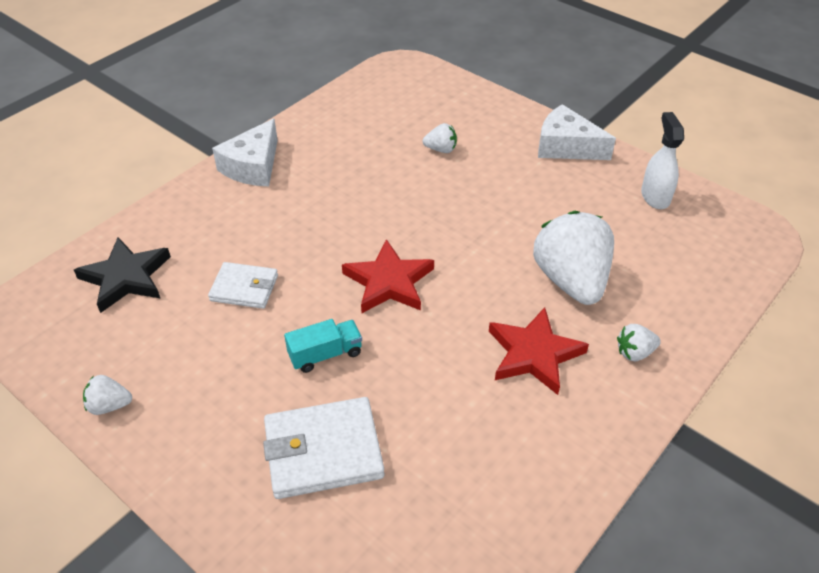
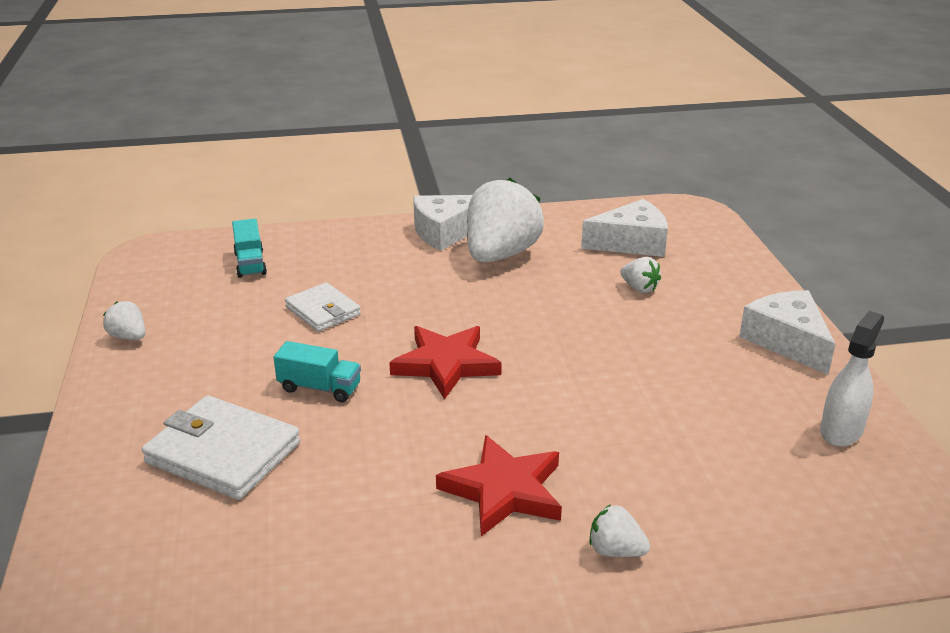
camera: 40 degrees right, 15 degrees down
(126, 277) = (250, 263): black star -> turquoise truck
(395, 113) = (631, 243): none -> white cheese
(571, 280) = (630, 453): white strawberry -> white strawberry (500, 255)

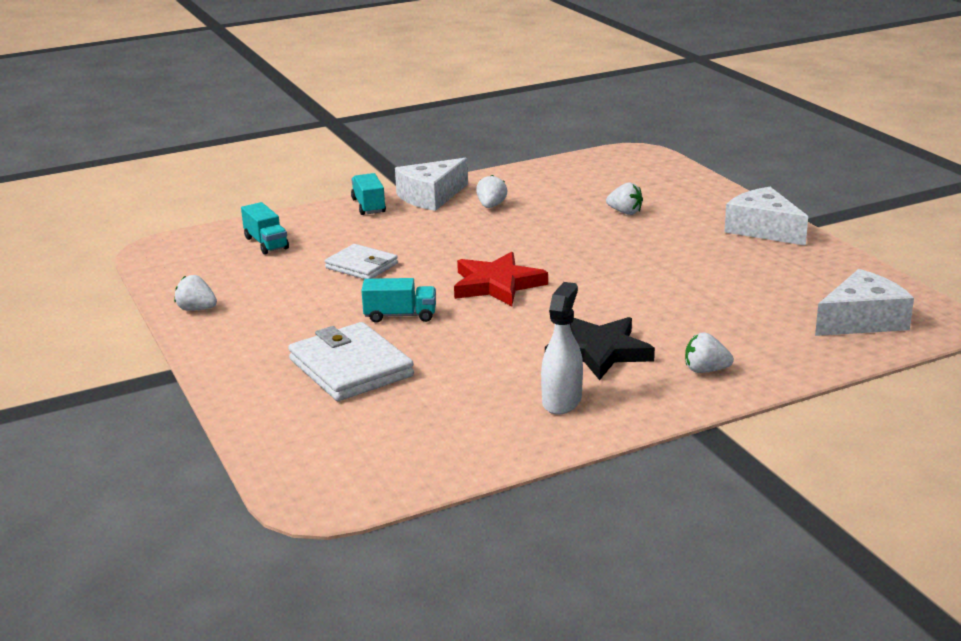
camera: 15 degrees left, 5 degrees down
(223, 453) = (351, 368): white wallet -> white wallet turned 45 degrees clockwise
(378, 233) = (368, 206): none -> turquoise truck
(500, 255) = (491, 206): white strawberry -> white strawberry, size x0.44
(504, 490) = (599, 352): red star -> black star
(631, 243) = (599, 183): white cheese -> white cheese (862, 320)
(841, 430) = (832, 277): white spray bottle -> white spray bottle (562, 401)

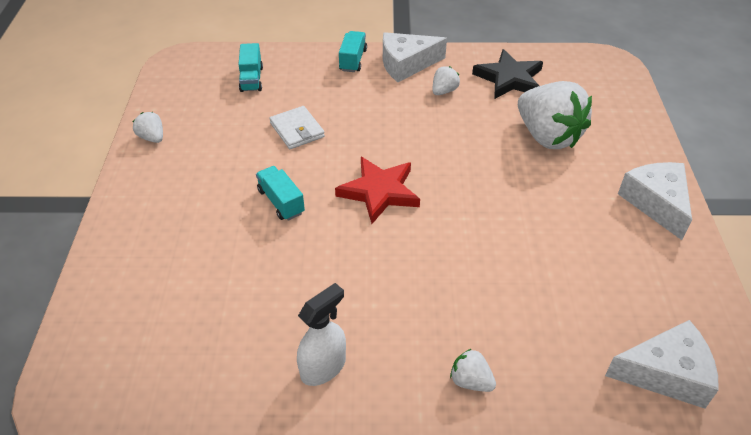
camera: 25 degrees right, 20 degrees up
(351, 368) = (201, 251): white wallet -> none
(400, 316) = (281, 202): turquoise truck -> turquoise truck turned 150 degrees counterclockwise
(599, 352) = (398, 314): black star -> black star (509, 79)
(625, 212) = (547, 136): white strawberry -> white strawberry, size x2.29

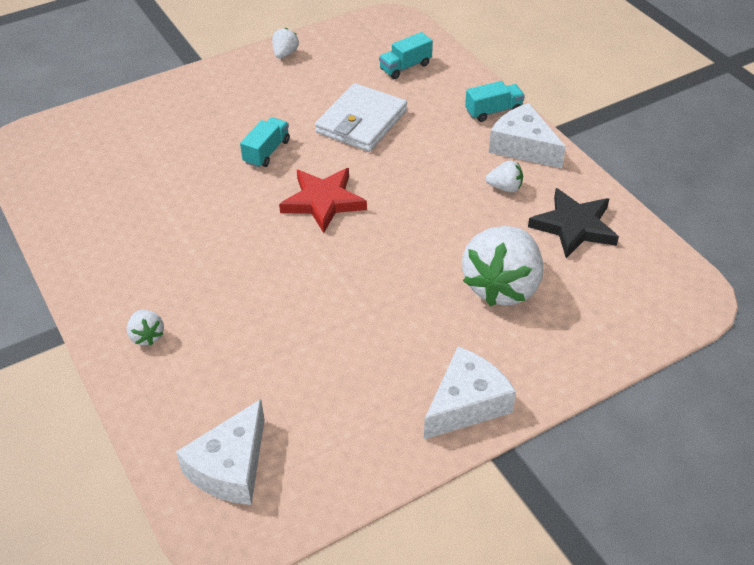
camera: 60 degrees right, 0 degrees up
(297, 130) = (361, 122): white wallet -> white wallet, size x1.59
(323, 367) = (113, 247): white spray bottle -> none
(470, 381) = (147, 336): white strawberry -> white strawberry turned 150 degrees clockwise
(665, 373) = (230, 467): white cheese -> white cheese turned 60 degrees clockwise

